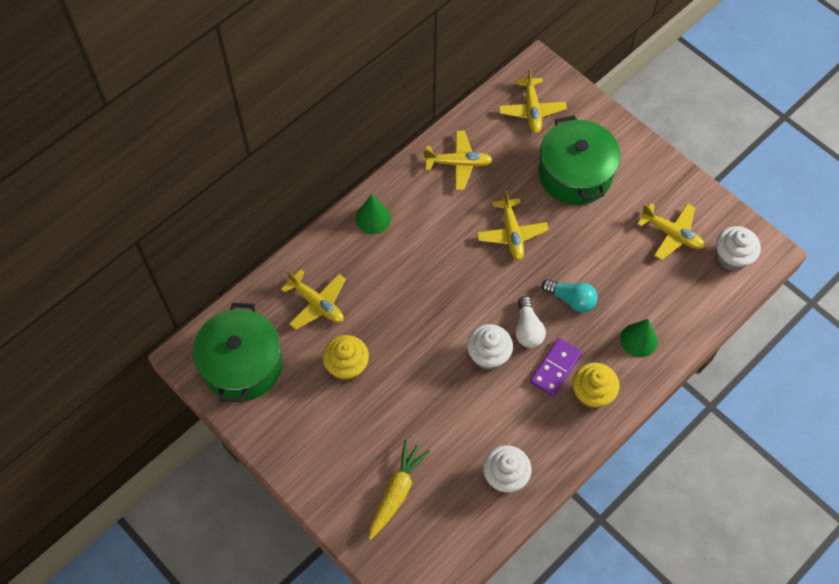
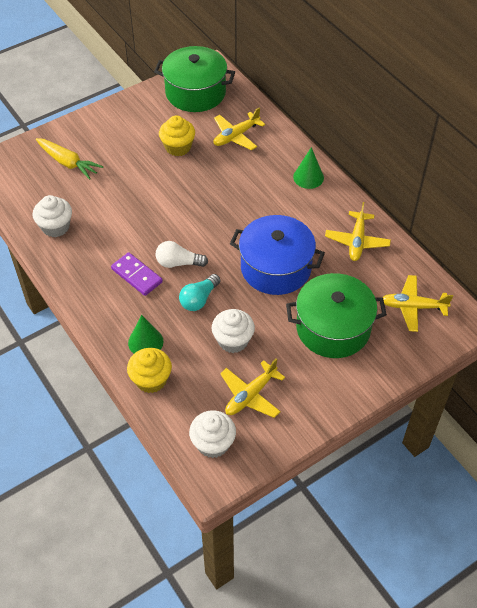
camera: 100 degrees right, 10 degrees down
(488, 355) = (162, 233): white cupcake -> white cupcake (233, 340)
(511, 234) = (276, 268): yellow plane -> blue pot
(592, 393) = (105, 297): yellow cupcake -> yellow cupcake (151, 380)

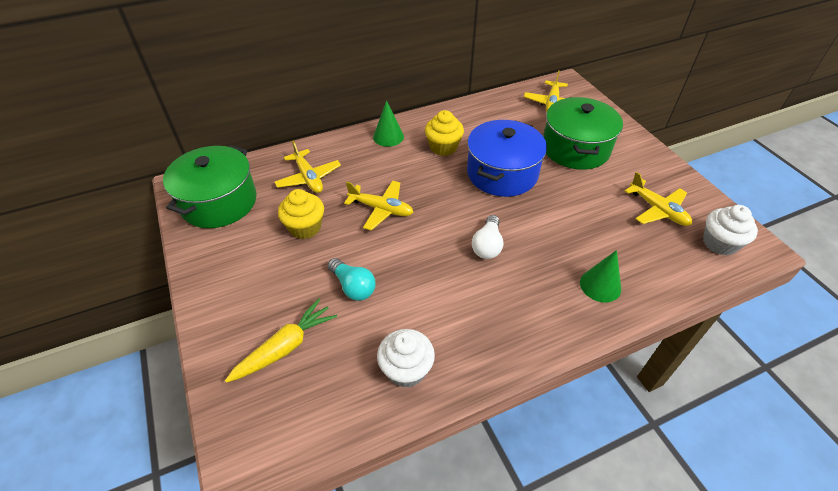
camera: 80 degrees left, 5 degrees down
(136, 275) = (502, 285): purple domino -> none
(151, 380) = (651, 285): yellow cupcake -> yellow cupcake (443, 147)
(199, 299) = (540, 234): turquoise light bulb -> turquoise light bulb (353, 286)
(233, 340) = (593, 214): white cupcake -> none
(357, 241) = (476, 120): yellow plane -> yellow plane (381, 209)

